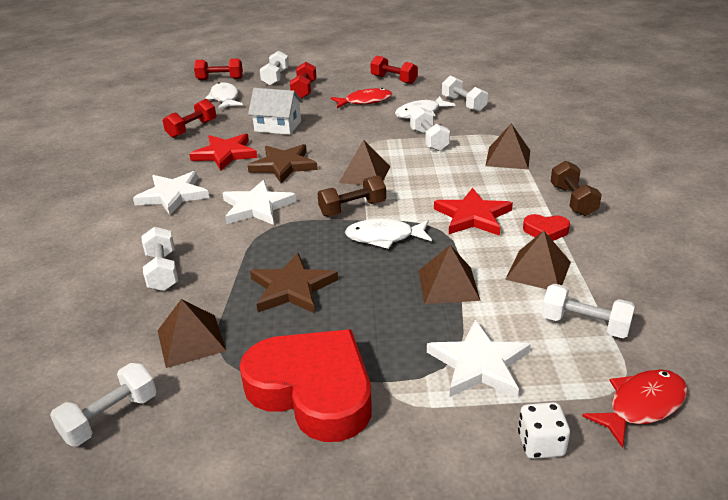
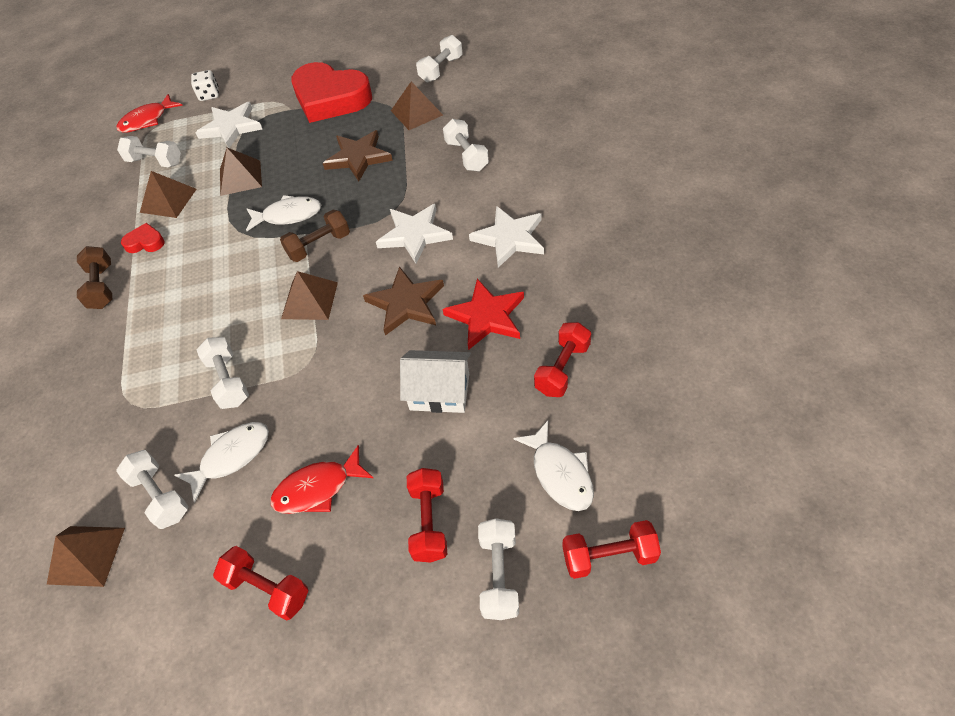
camera: 175 degrees right, 20 degrees up
(473, 216) = (205, 252): red star -> none
(508, 158) = (140, 354): brown pyramid -> brown pyramid (86, 555)

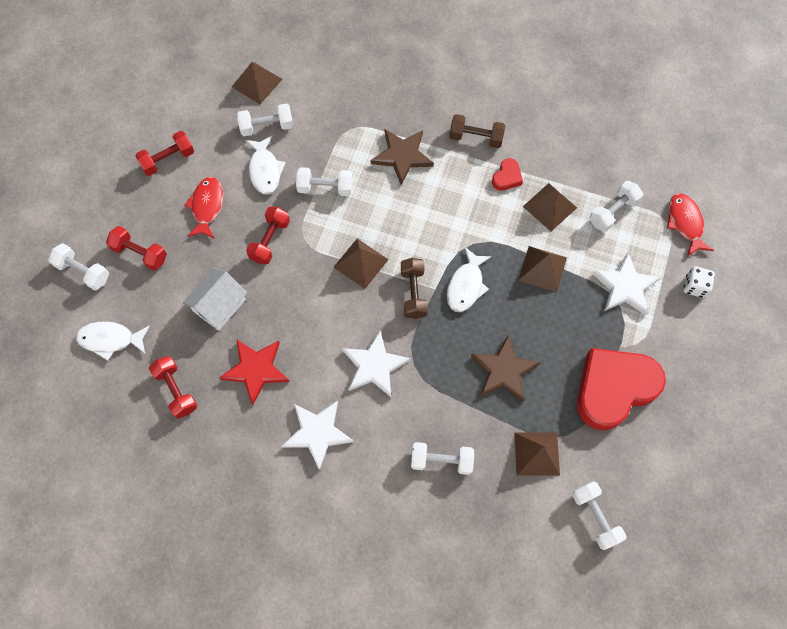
camera: 115 degrees right, 15 degrees up
(406, 303) = (309, 324): brown star -> brown star (402, 156)
(609, 556) = (46, 332): red dumbbell -> red dumbbell (270, 240)

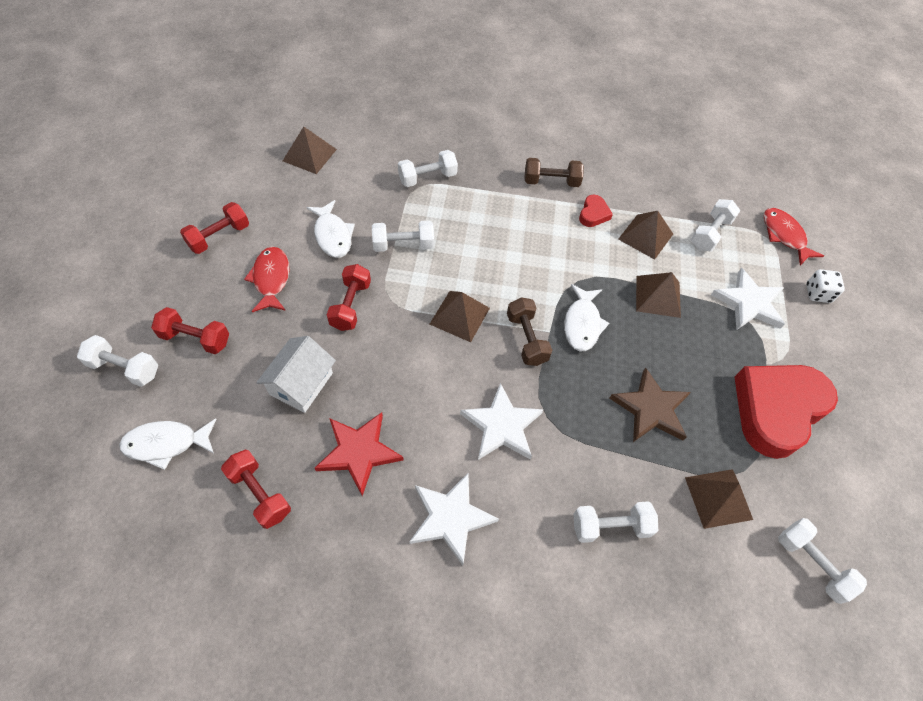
camera: 15 degrees left, 10 degrees down
(267, 126) = (327, 193): white dumbbell -> white dumbbell (427, 178)
(402, 156) = (480, 206): brown star -> none

